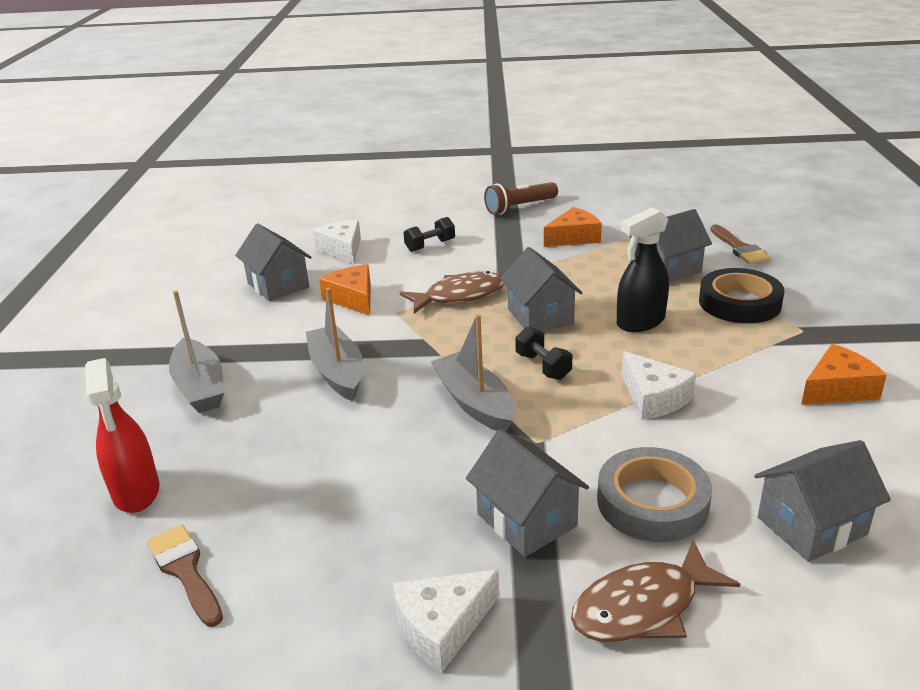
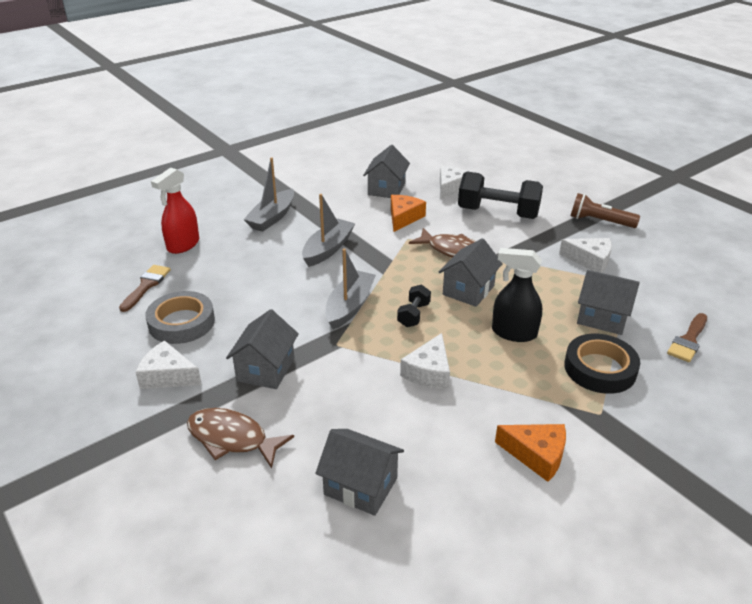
camera: 50 degrees right, 5 degrees up
(430, 245) = (498, 213): black dumbbell -> black dumbbell, size x2.08
(574, 237) = (590, 260): orange cheese -> white cheese
(652, 502) = (322, 410): grey tape -> grey tape (181, 322)

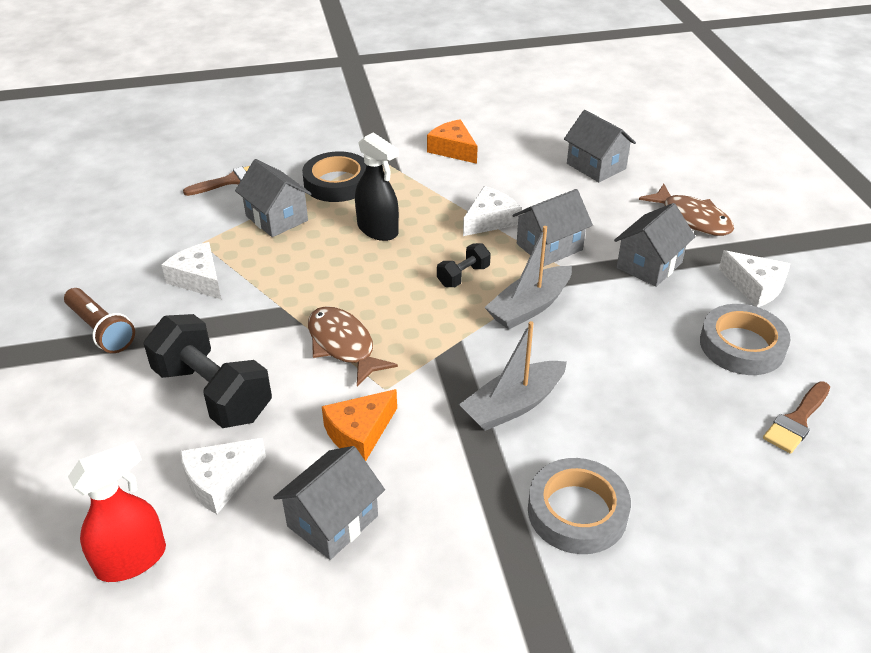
camera: 155 degrees left, 5 degrees up
(183, 245) = (744, 492): red spray bottle -> red spray bottle (132, 559)
(272, 218) = (577, 511): grey boat -> grey tape
(468, 290) = (378, 286): grey house -> grey house (549, 247)

